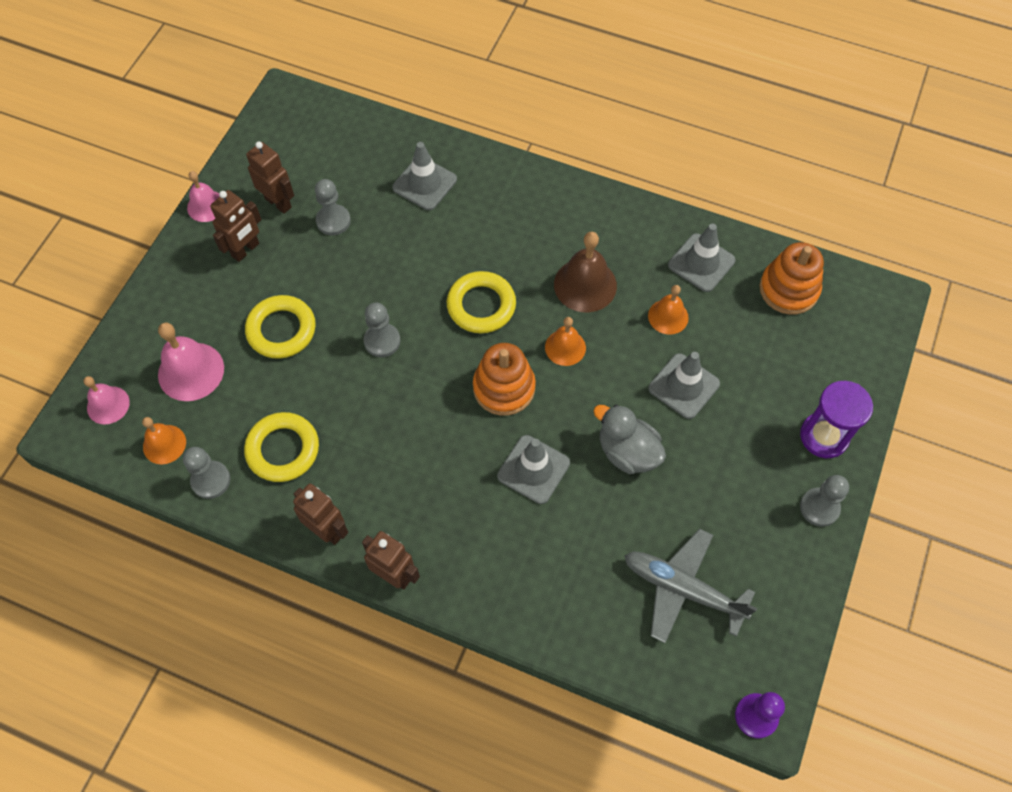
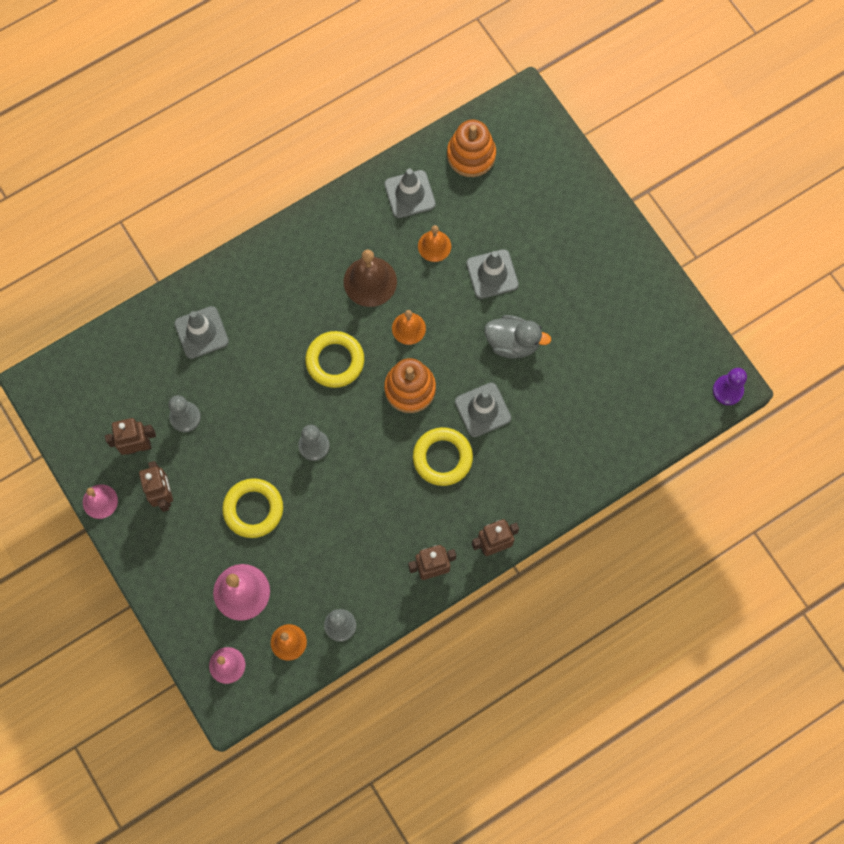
camera: 55 degrees left, 10 degrees up
(283, 449) = (351, 563): yellow ring -> yellow ring (442, 458)
(627, 452) = (512, 343): grey duck -> grey duck turned 150 degrees counterclockwise
(683, 589) = (625, 375): grey plane -> none
(819, 507) = (631, 256): grey pawn -> none
(824, 436) = (587, 216): purple hourglass -> none

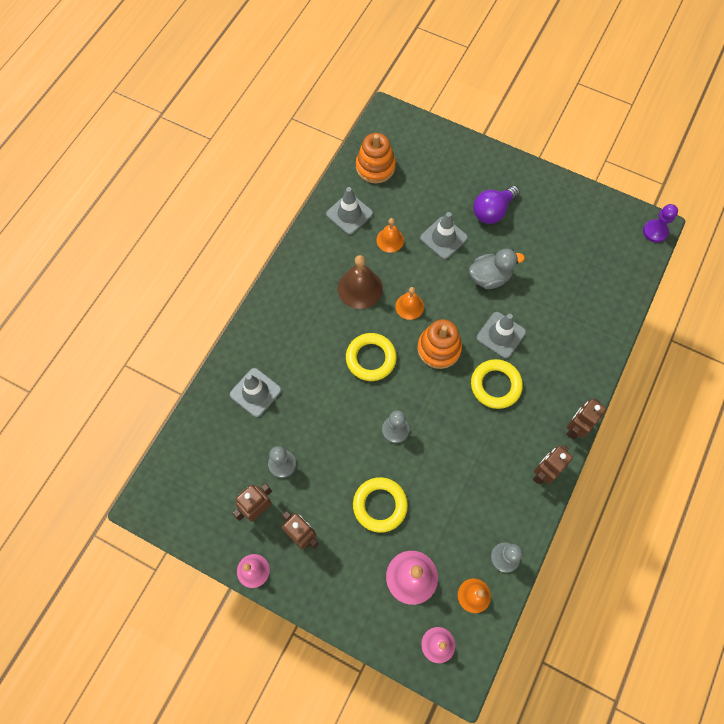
camera: 30 degrees left, 5 degrees down
(564, 272) = (492, 211): none -> purple light bulb

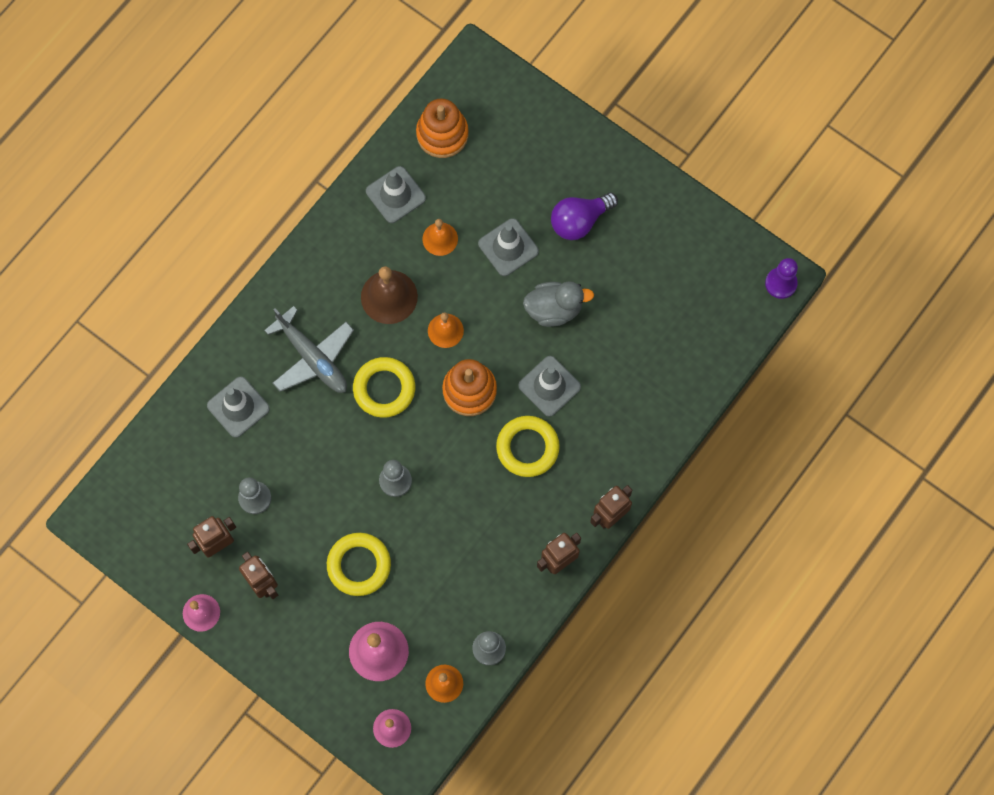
camera: 10 degrees right, 5 degrees up
(308, 344) = (312, 357): none -> grey plane

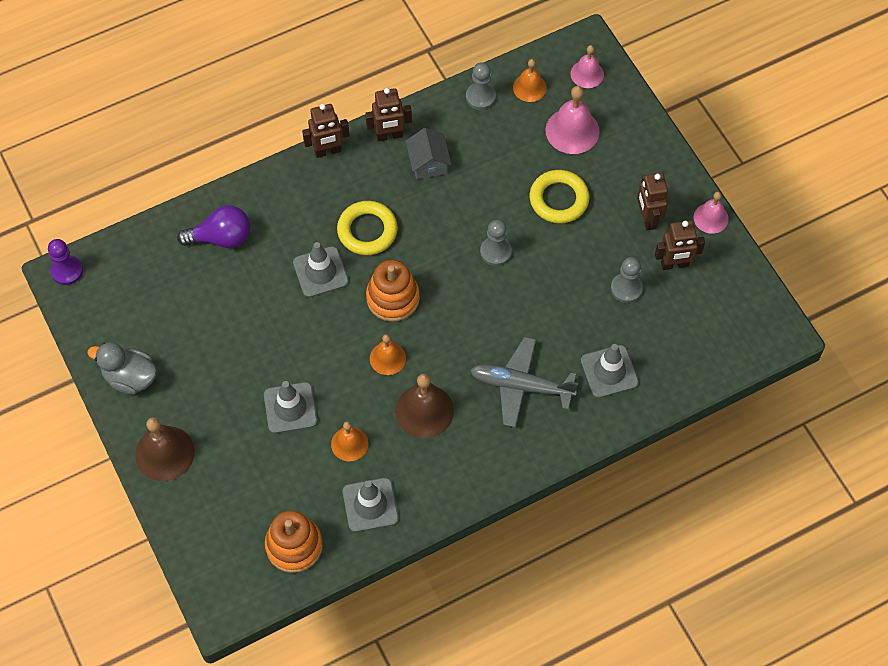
camera: 155 degrees left, 10 degrees down
(312, 357) = (521, 386): grey plane -> grey plane turned 60 degrees counterclockwise
(384, 389) = (468, 331): yellow ring -> none
(505, 548) = (428, 163): none -> grey house
(554, 309) = (279, 334): grey duck -> grey duck (130, 378)
(579, 221) = (211, 403): purple light bulb -> purple light bulb (221, 238)
(594, 162) = (165, 453): none -> brown bell

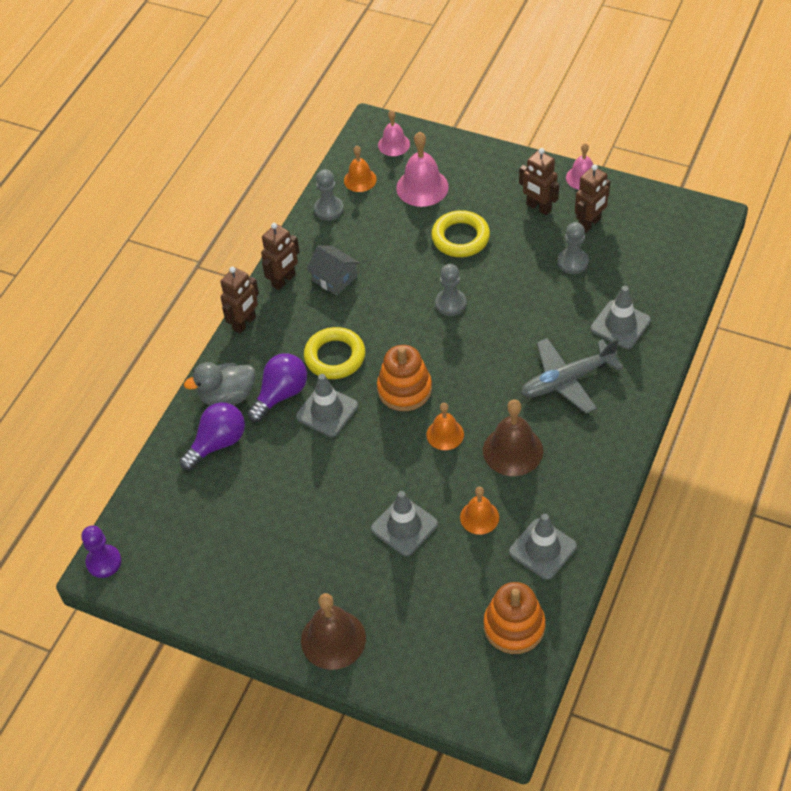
camera: 35 degrees left, 10 degrees down
(130, 378) = (244, 604): grey duck -> grey duck (227, 396)
(300, 232) = (281, 394): none -> purple light bulb

